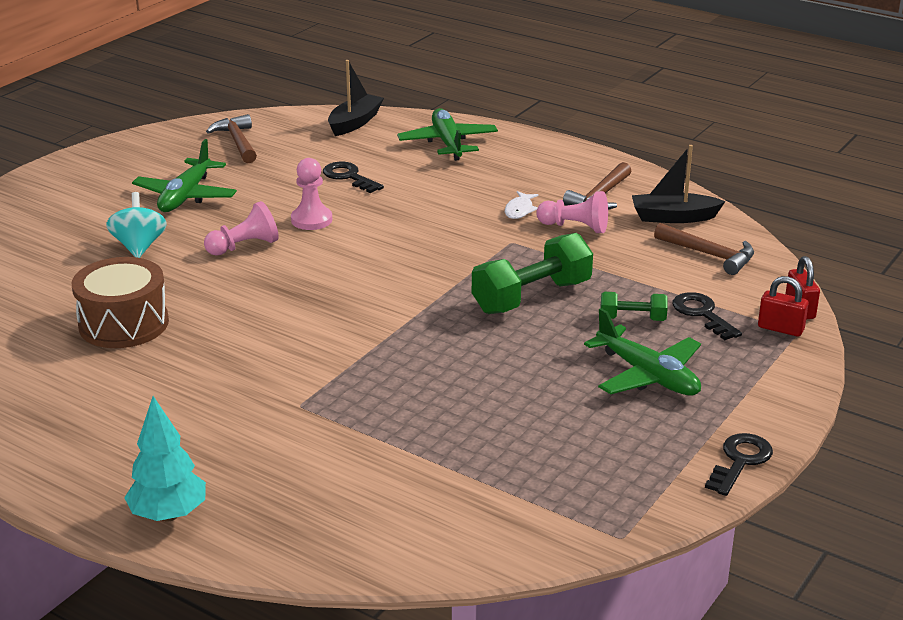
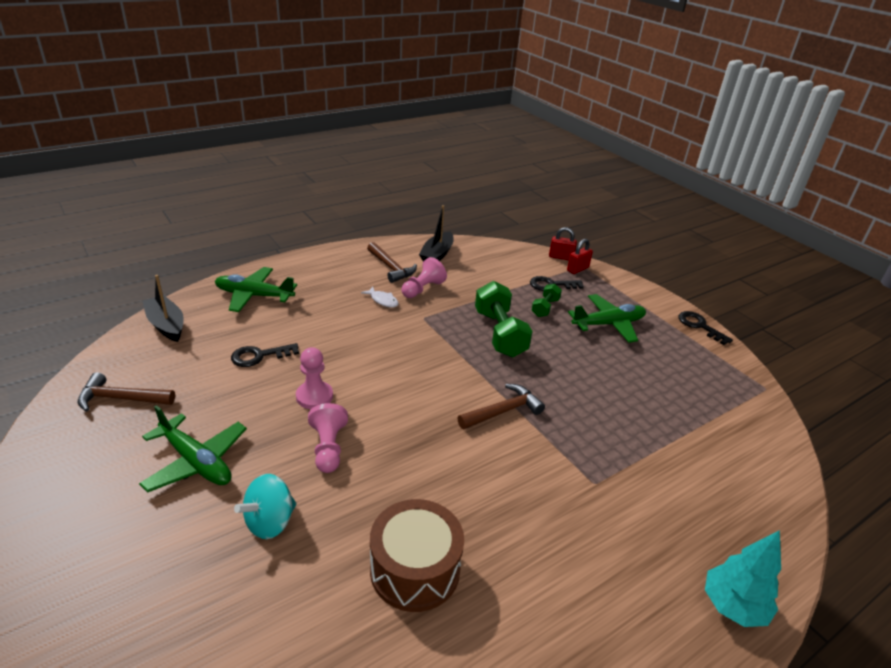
camera: 70 degrees left, 5 degrees up
(139, 246) = (270, 522): turquoise spinning top -> turquoise spinning top turned 60 degrees counterclockwise
(709, 255) = (488, 260): brown hammer -> brown hammer (503, 411)

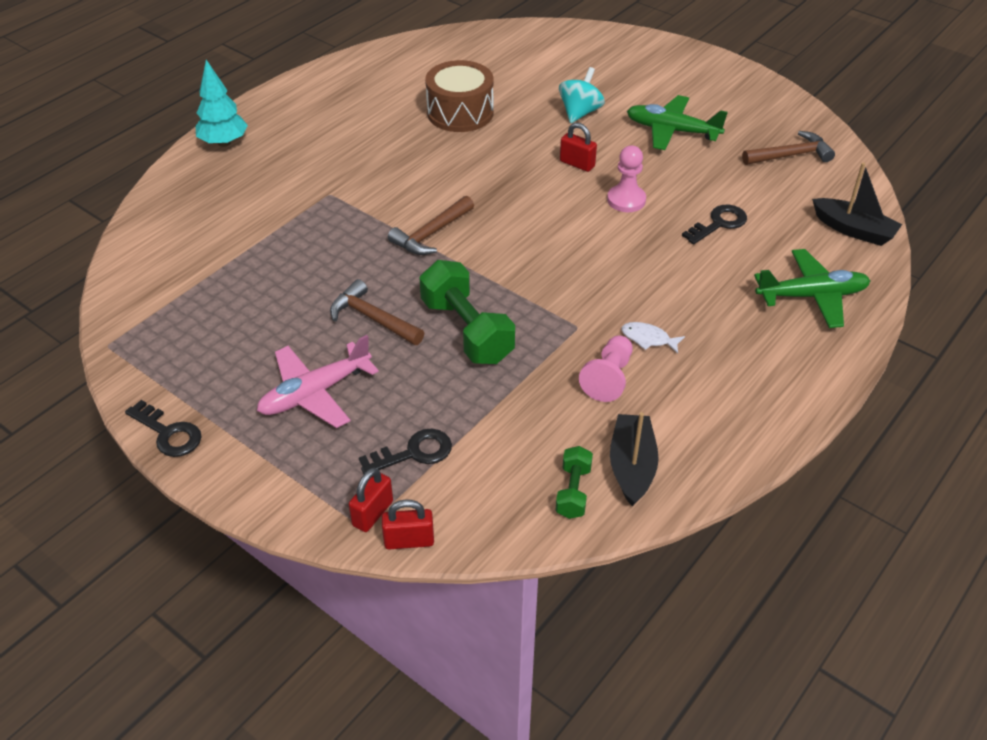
camera: 165 degrees right, 10 degrees up
(328, 448) = (577, 164): pink pawn -> red padlock
(391, 268) = (683, 408): brown hammer -> brown hammer (373, 318)
(545, 308) = (415, 397): green dumbbell -> green dumbbell (573, 491)
(608, 324) = (314, 393): green plane -> pink plane

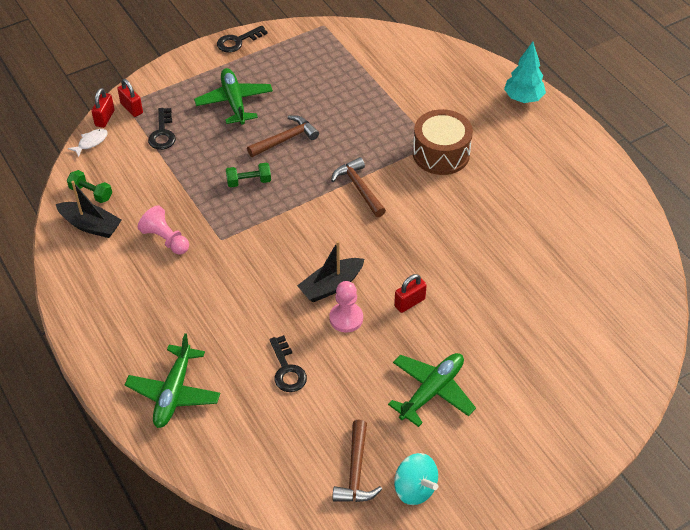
camera: 110 degrees right, 5 degrees up
(314, 393) = (234, 102): pink plane -> green plane
(460, 113) = (517, 246): brown drum -> brown drum (441, 153)
(467, 330) = (249, 181): green dumbbell -> green dumbbell, size x0.53
(580, 112) = (487, 331): turquoise spinning top -> turquoise spinning top (414, 488)
(648, 339) = (188, 273): white fish -> white fish (91, 142)
(853, 230) = (232, 466): black boat -> black boat (331, 286)

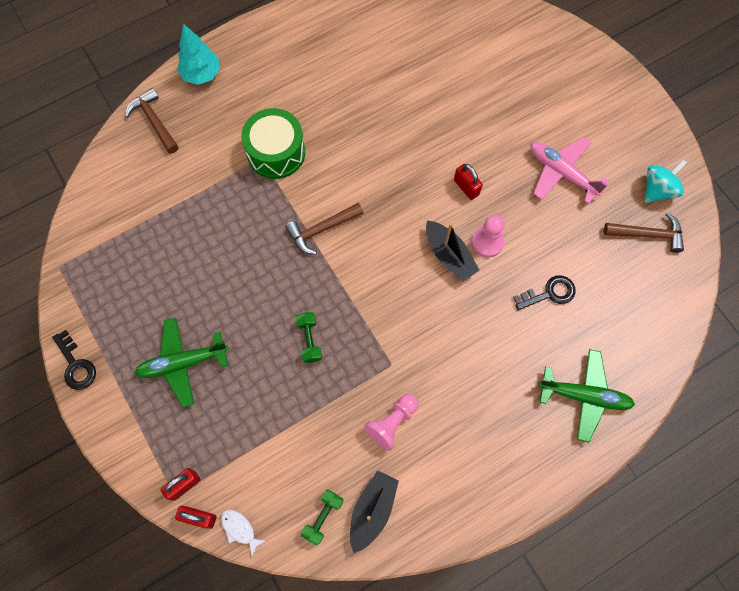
camera: 90 degrees left, 20 degrees up
(162, 133) = (229, 442): black key -> none
(285, 139) = (247, 304): brown hammer -> brown hammer (154, 121)
(432, 391) = (561, 172): green plane -> pink plane
(441, 153) = (276, 152): brown drum -> green drum

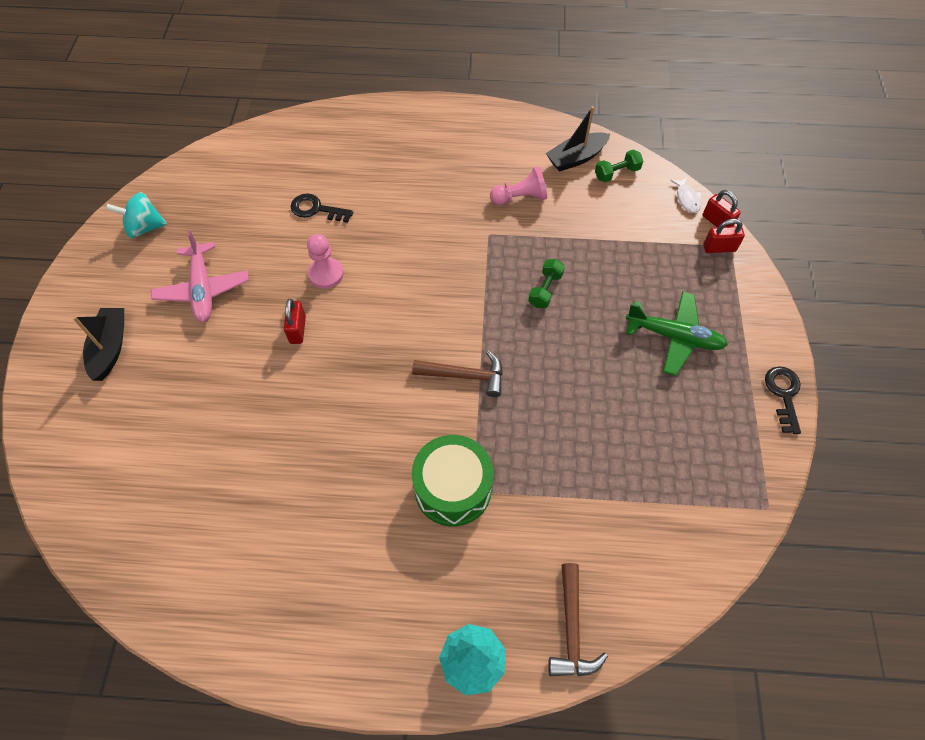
camera: 145 degrees left, 10 degrees down
(449, 255) = (368, 283): black boat -> black boat (110, 348)
(584, 396) = (361, 137): green plane -> none
(647, 234) = (194, 202): brown hammer -> none

